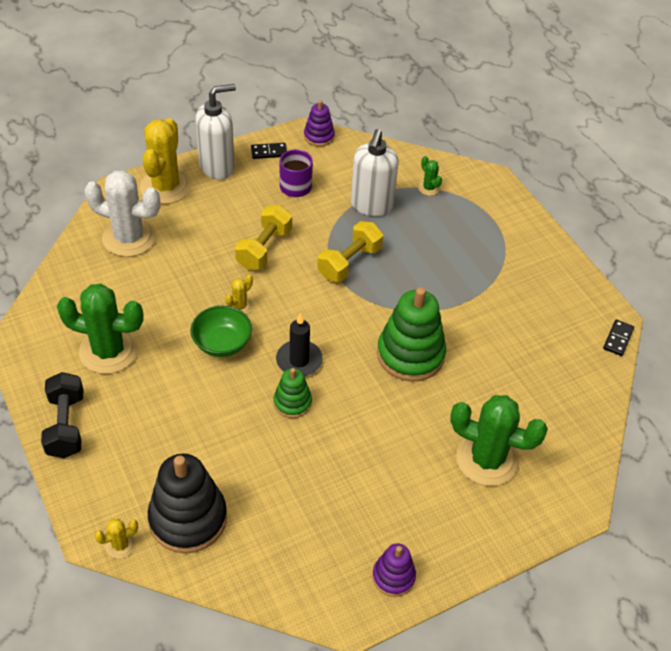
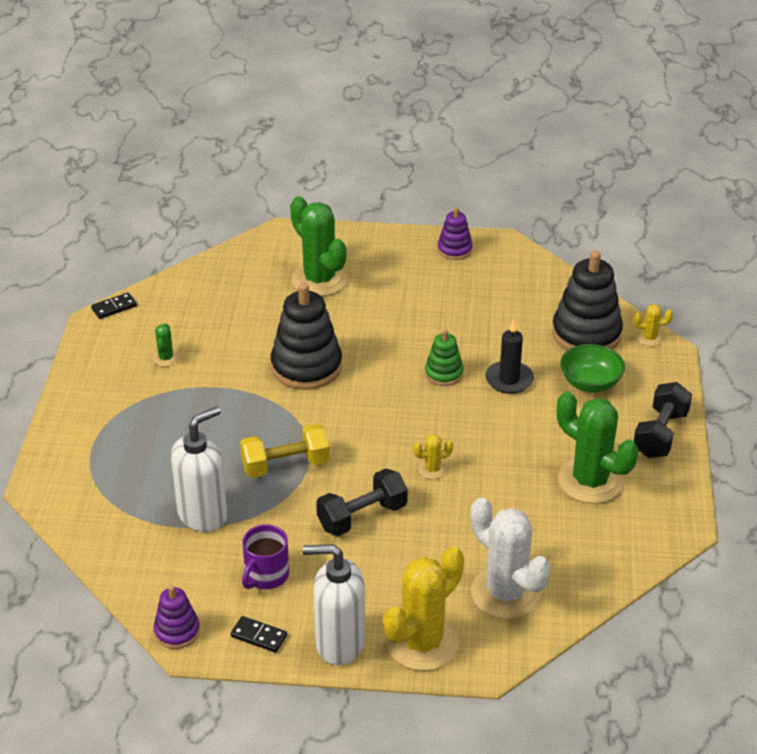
camera: 145 degrees left, 10 degrees down
(222, 343) = (473, 444): green bowl -> green bowl (590, 383)
(264, 249) = (362, 517): yellow dumbbell -> black dumbbell
(299, 360) = (411, 401): black candle -> black candle (509, 379)
(410, 354) = (306, 367): green stacking toy -> black stacking toy
(428, 188) = (119, 507): green cactus -> green cactus (166, 358)

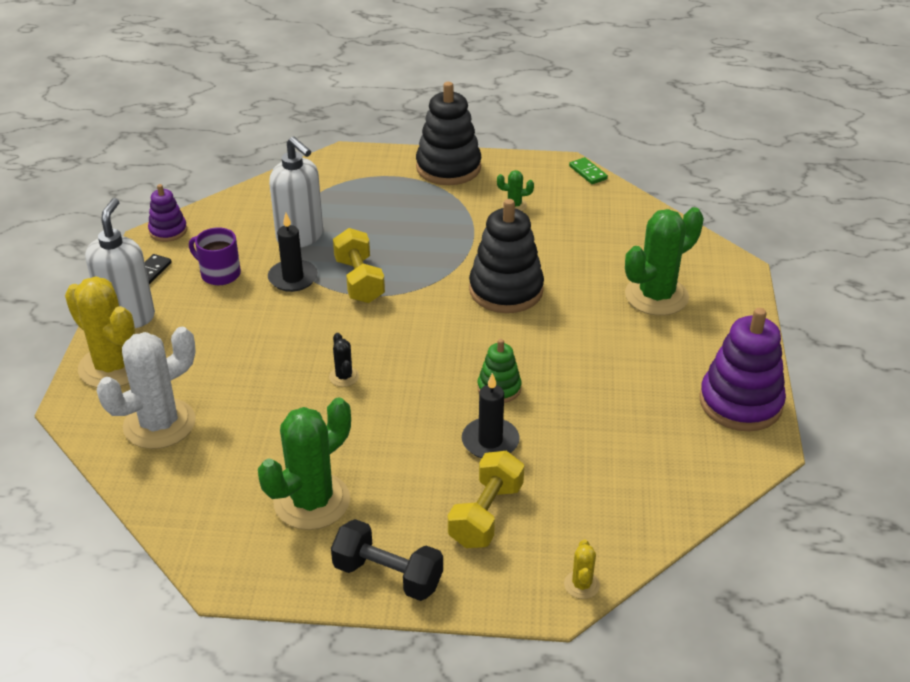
camera: 90 degrees right, 0 degrees up
(114, 307) = (588, 172): black domino -> green domino
(278, 515) = (293, 278): none -> black candle
(362, 517) = (283, 329): black dumbbell -> none
(432, 469) = (344, 377): yellow cactus -> black cactus
(454, 249) = (740, 403): purple stacking toy -> purple stacking toy, size x1.86
(586, 334) = (584, 518): black stacking toy -> black stacking toy (448, 167)
(590, 383) = (486, 515): green bowl -> yellow dumbbell

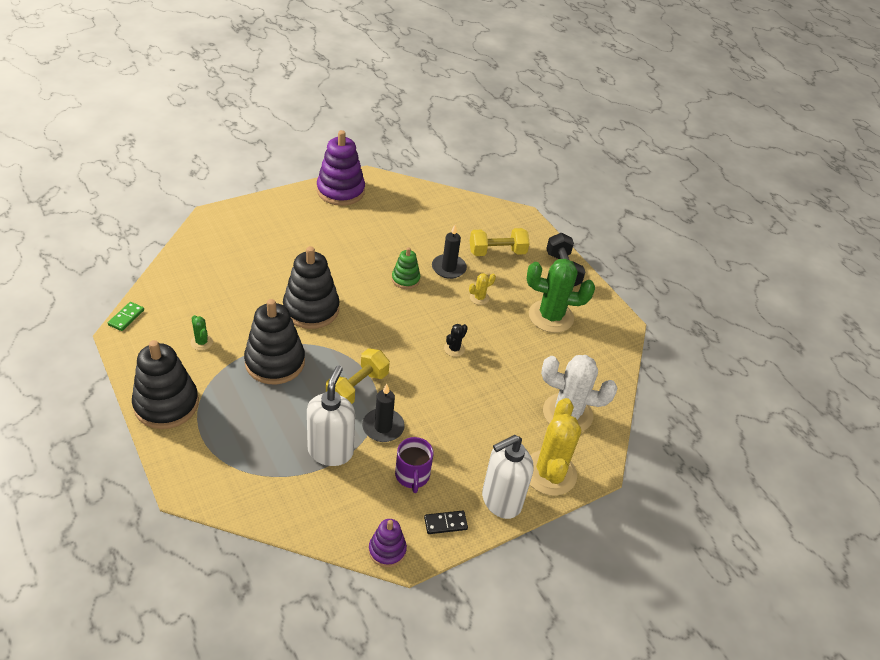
camera: 130 degrees left, 5 degrees up
(445, 240) = (275, 362): none -> black stacking toy
(581, 585) = (505, 210): yellow cactus -> yellow cactus (479, 298)
(656, 296) = (267, 242): green cactus -> none

